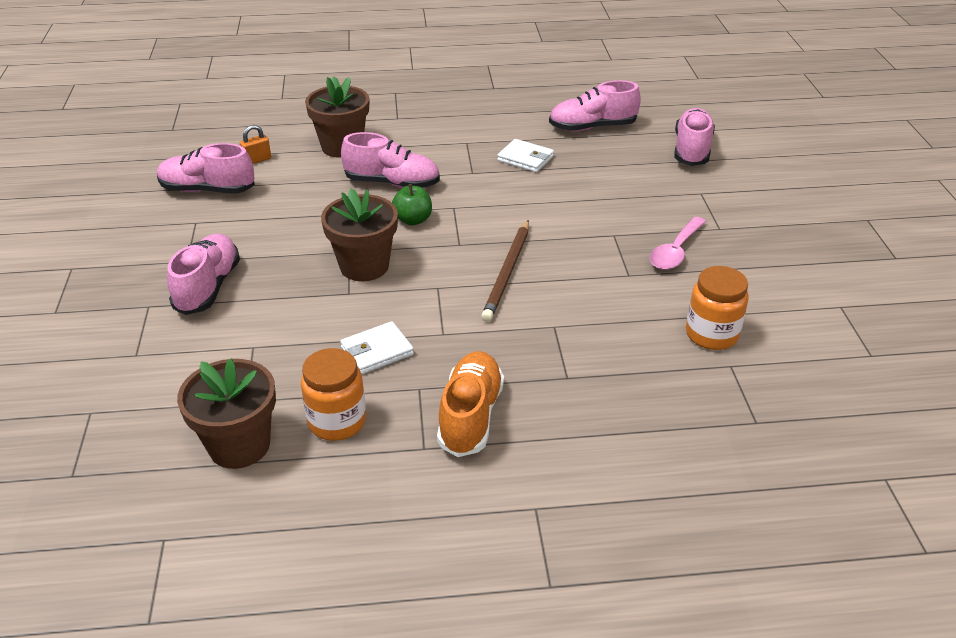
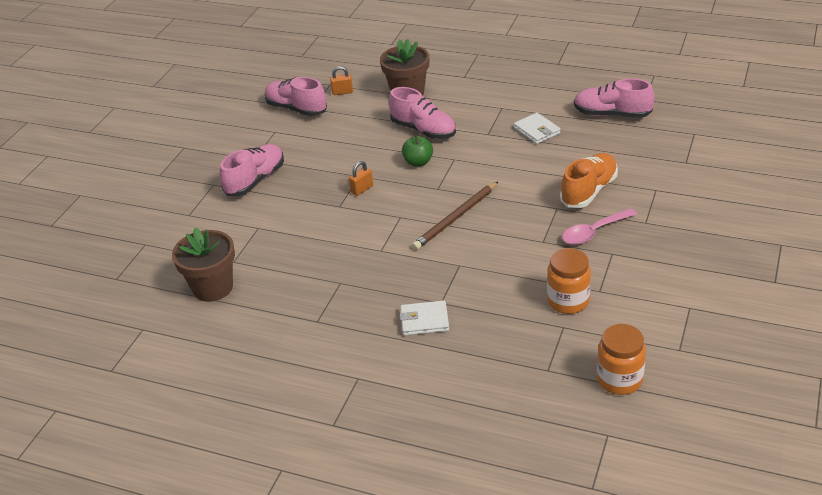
camera: 30 degrees right, 0 degrees up
(337, 421) = (277, 289): orange jar -> orange jar (619, 379)
(364, 266) = (362, 189): brown flower pot -> orange padlock
(377, 351) = (330, 251): white wallet -> white wallet (424, 320)
(470, 416) = (359, 310): orange shoe -> orange shoe (588, 191)
(691, 150) = (679, 151): pink shoe -> none

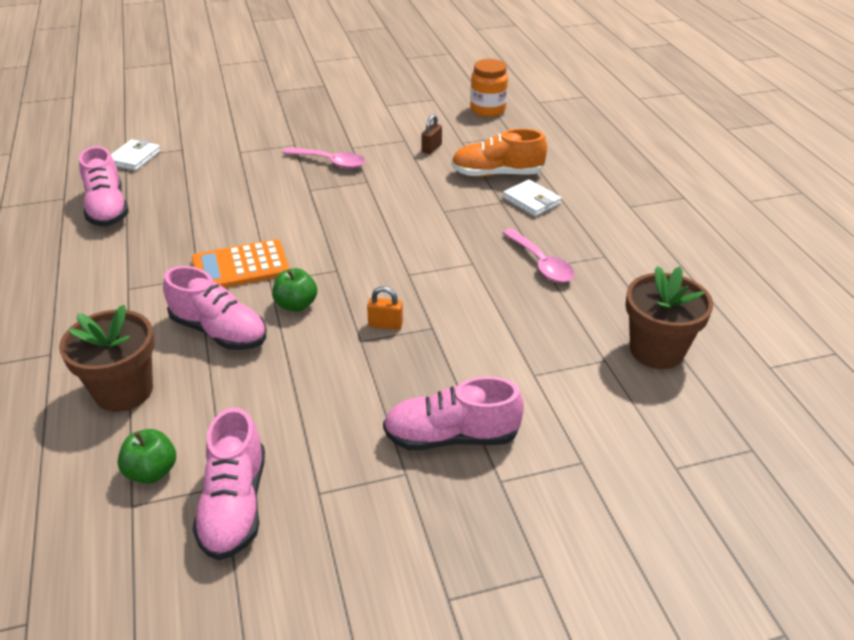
camera: 130 degrees left, 0 degrees up
(342, 92) = (152, 472): orange padlock -> green apple
(344, 283) = (541, 264): none -> pink spoon
(423, 130) = (219, 331): pink shoe -> pink shoe turned 120 degrees clockwise
(455, 218) = (377, 238): brown pencil -> none
(482, 152) = (240, 267): none -> orange calculator
(537, 131) = (171, 245): white wallet -> white wallet (134, 158)
(568, 301) = (431, 148): orange jar -> brown padlock
(588, 191) = (268, 182): orange shoe -> orange shoe (497, 174)

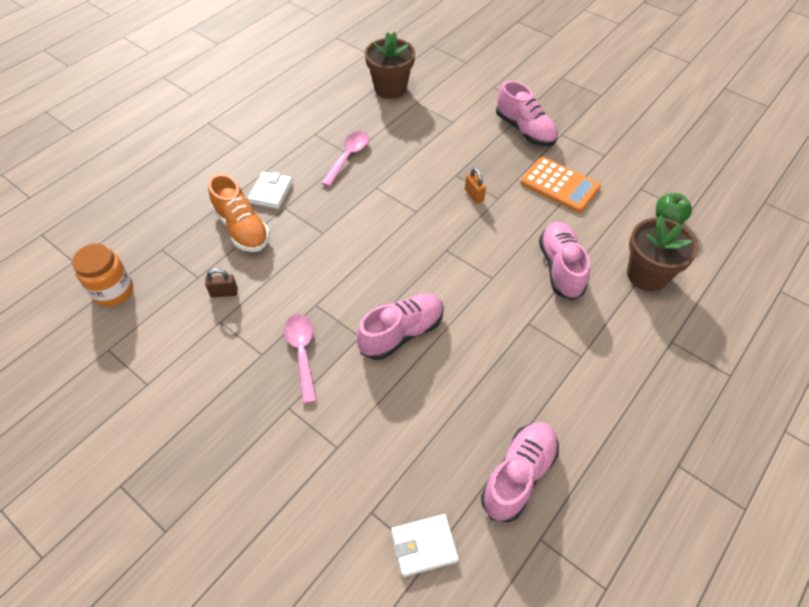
camera: 125 degrees left, 15 degrees up
(235, 505) = (644, 177): pink shoe -> pink shoe (401, 333)
(240, 267) = (494, 306): orange calculator -> orange calculator (560, 185)
(296, 305) = (499, 247): green apple -> none

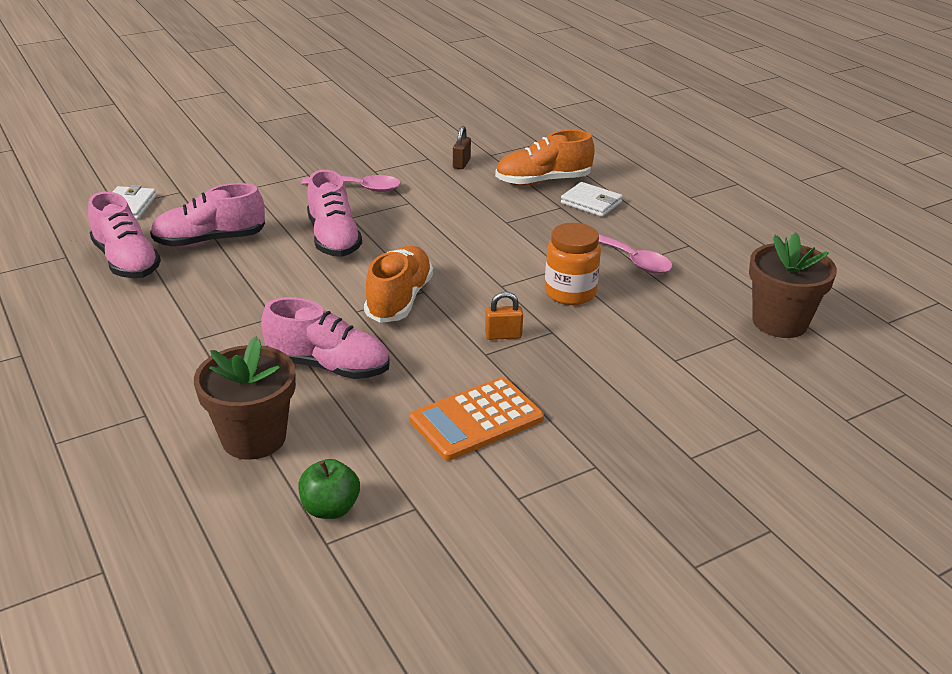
camera: 110 degrees right, 20 degrees down
(113, 291) = (501, 121): orange jar -> orange jar (570, 293)
(465, 259) = (399, 299): none -> orange shoe
(525, 130) = (624, 427): pink shoe -> pink shoe (210, 241)

